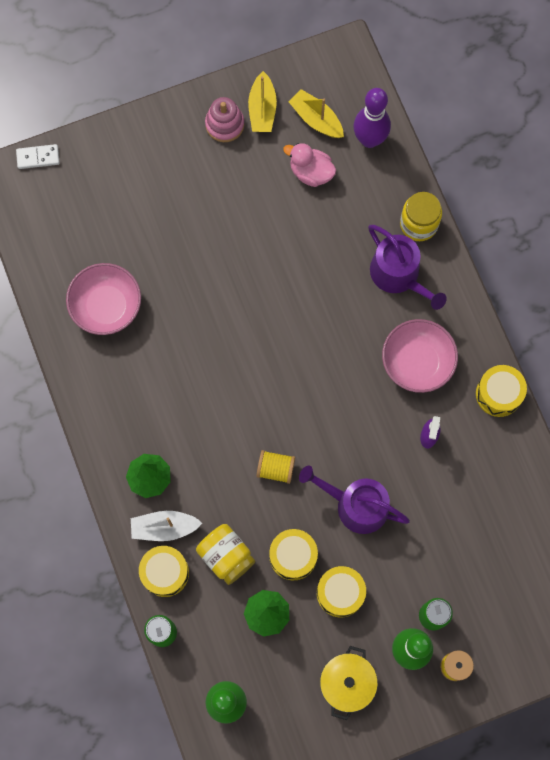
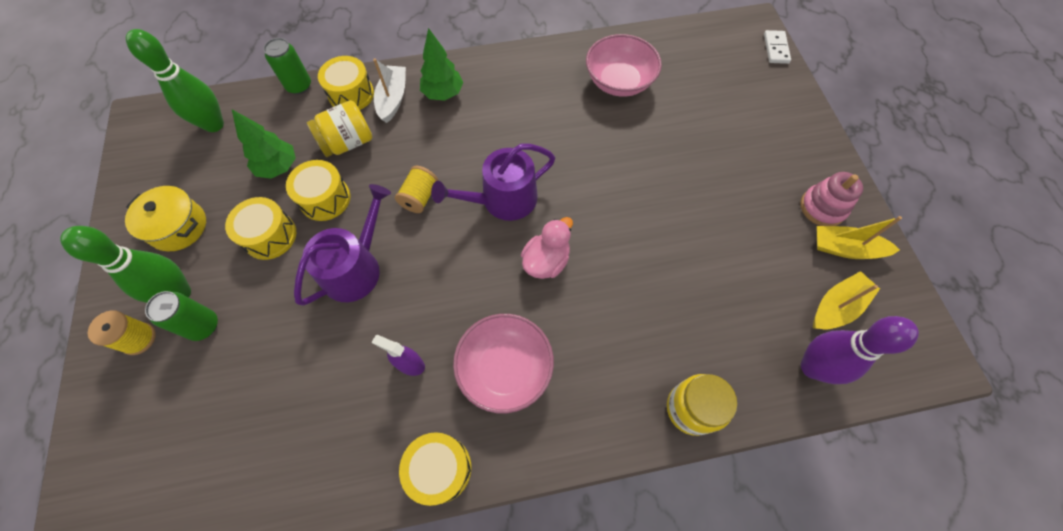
camera: 100 degrees right, 10 degrees down
(311, 172) = (764, 288): pink duck -> pink duck (546, 261)
(399, 275) = (622, 368): purple watering can -> purple watering can (503, 200)

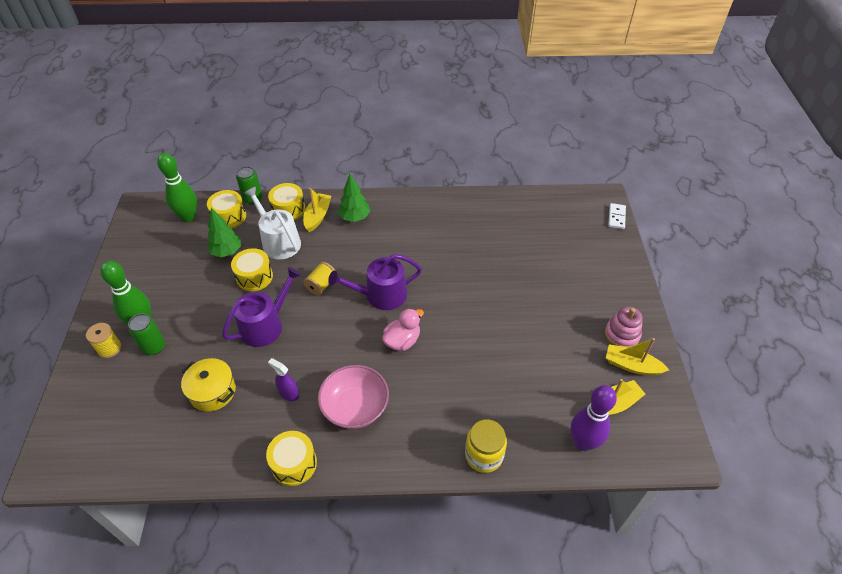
camera: 10 degrees right, 15 degrees down
(178, 227) = (150, 281): yellow pot -> yellow pot (212, 391)
(270, 236) = (211, 296): yellow drum -> yellow drum (229, 217)
(347, 142) = (278, 241): yellow jar -> white watering can
(393, 99) = (317, 216): white boat -> yellow boat
(619, 82) = (487, 225): pink bowl -> none

